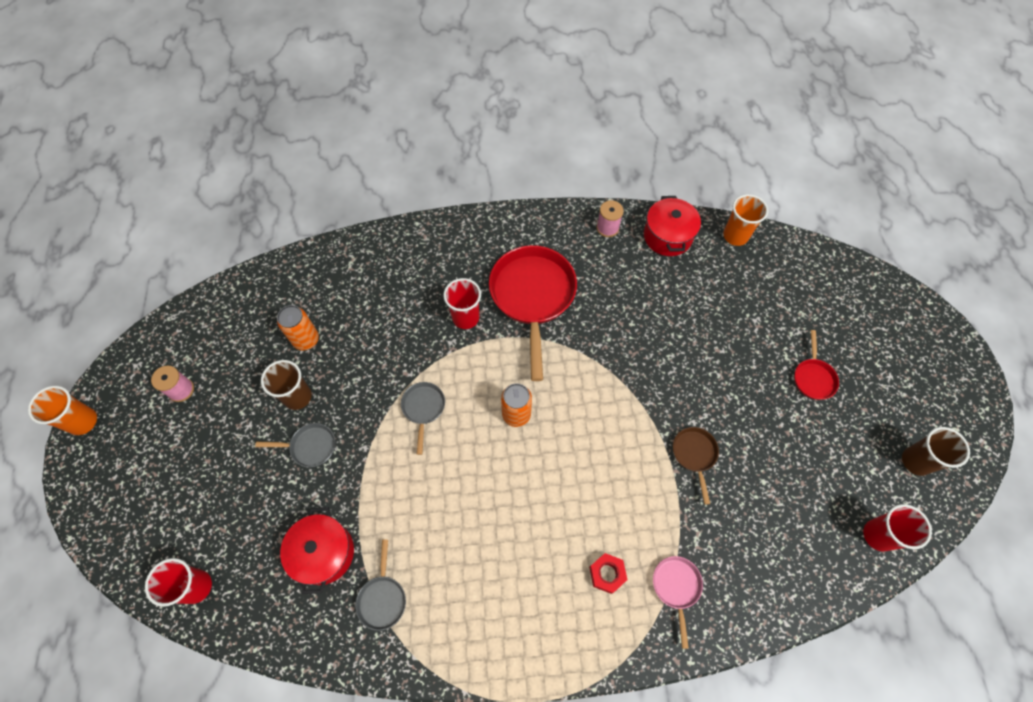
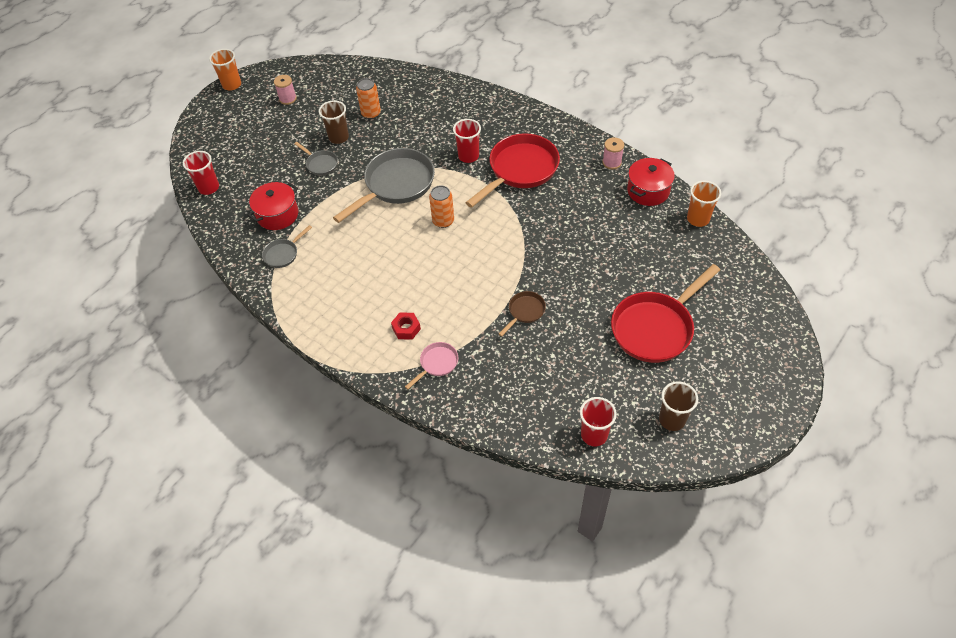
camera: 45 degrees right, 10 degrees down
(423, 408) = (396, 185): grey pan -> grey pan, size x2.14
(813, 377) = (655, 328): red pan -> red pan, size x2.14

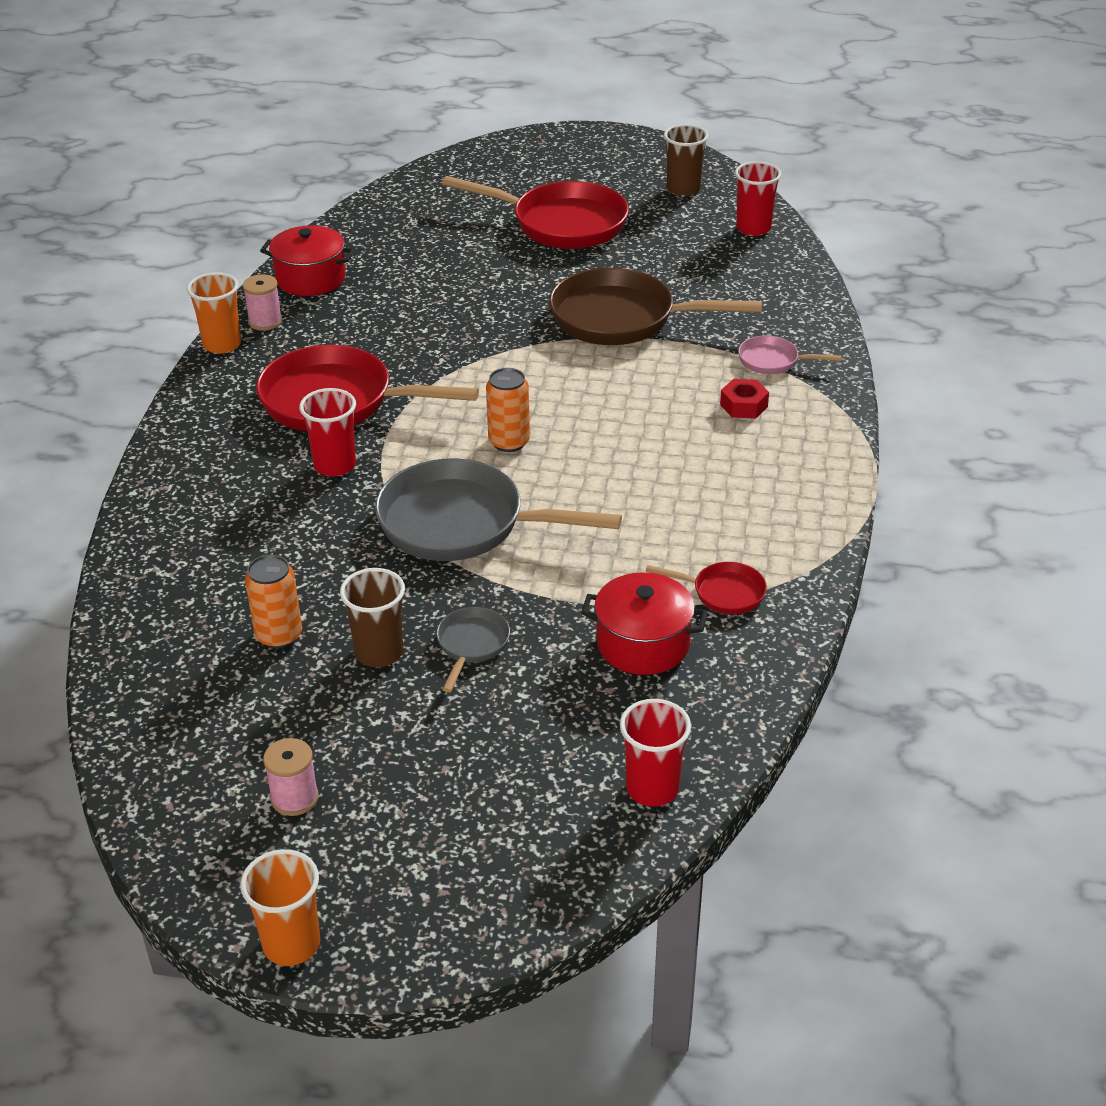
camera: 120 degrees left, 15 degrees down
(283, 254) = (723, 593): grey pan -> red pan
(525, 312) = (621, 318): brown pan -> brown pan, size x2.14
(698, 219) = (343, 231): orange cup -> orange cup (222, 344)

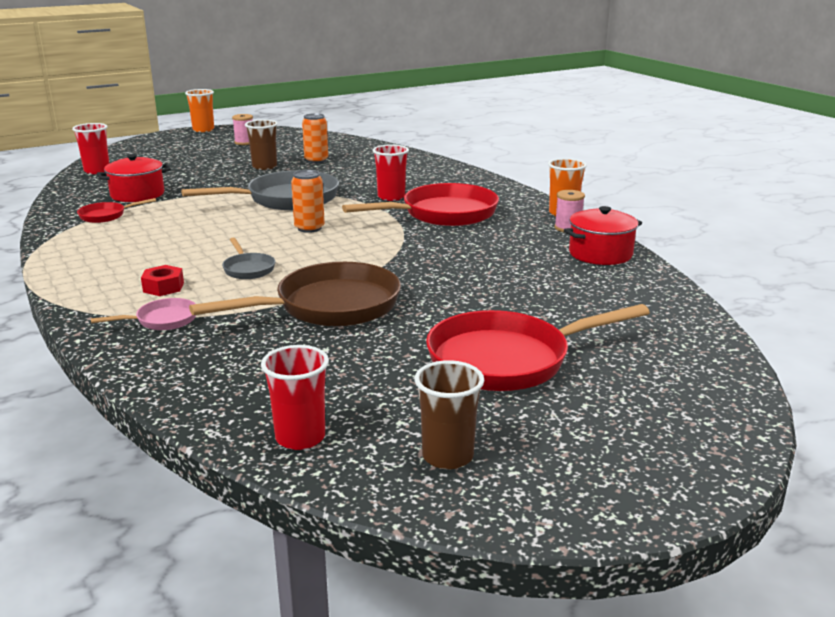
camera: 140 degrees right, 15 degrees down
(471, 645) = (224, 176): grey pan -> grey pan (248, 269)

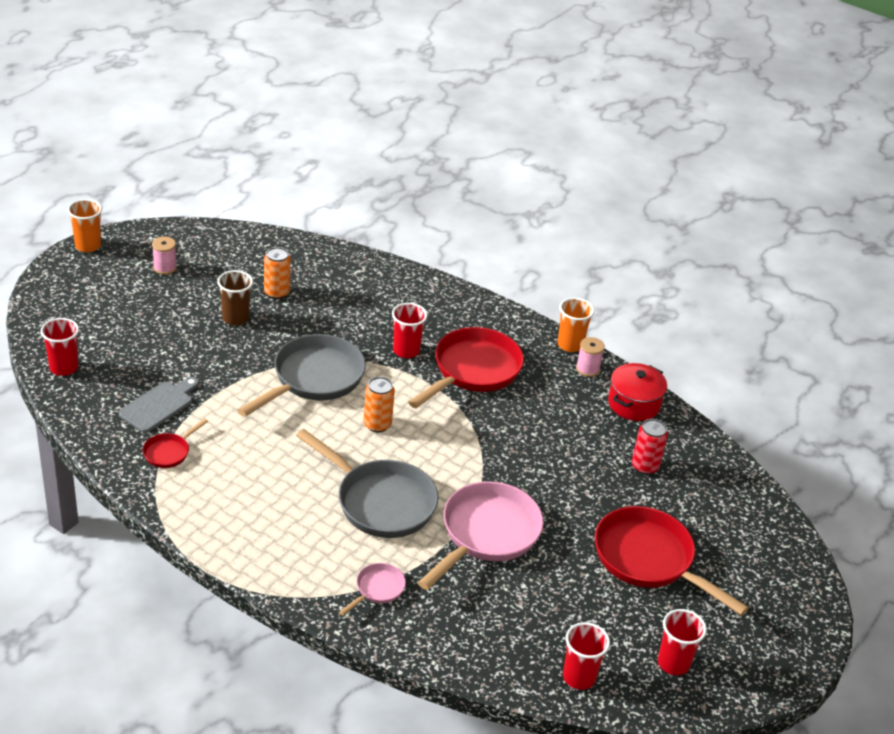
camera: 30 degrees left, 15 degrees up
(137, 194) = (159, 405): red pot -> grey cutting board
(163, 287) = (336, 547): red nut -> none
(248, 269) = (380, 502): grey pan -> grey pan, size x2.14
(330, 306) = (486, 534): brown pan -> pink pan
(447, 456) = (673, 663): brown cup -> red cup
(507, 360) = (649, 559): red pan -> red pan turned 90 degrees clockwise
(572, 293) = (645, 466): none -> red can

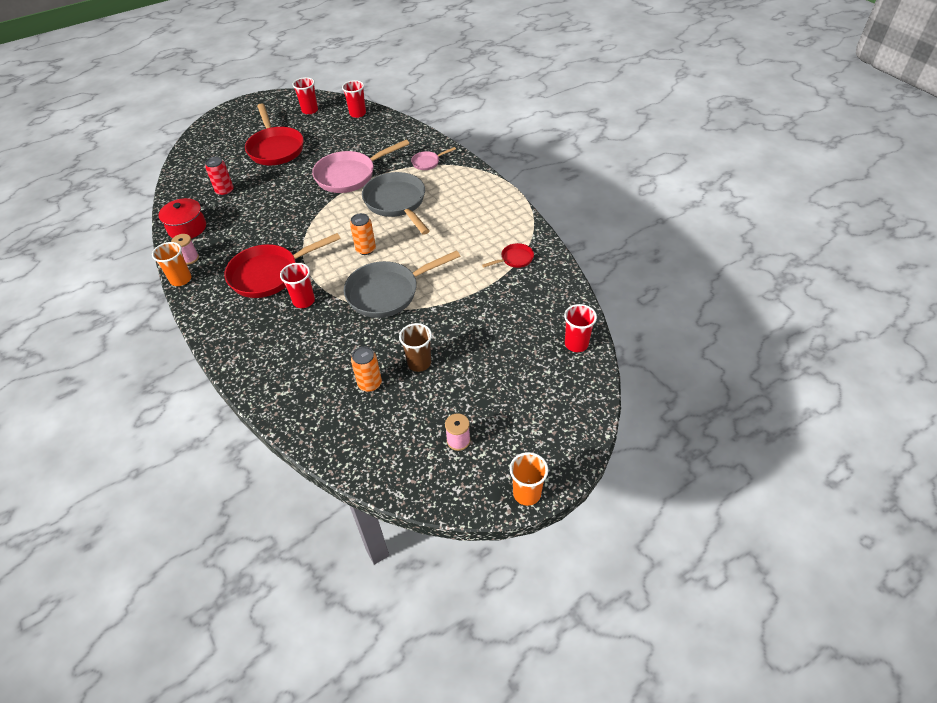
camera: 150 degrees left, 10 degrees up
(159, 405) = (510, 295): grey cutting board -> none

